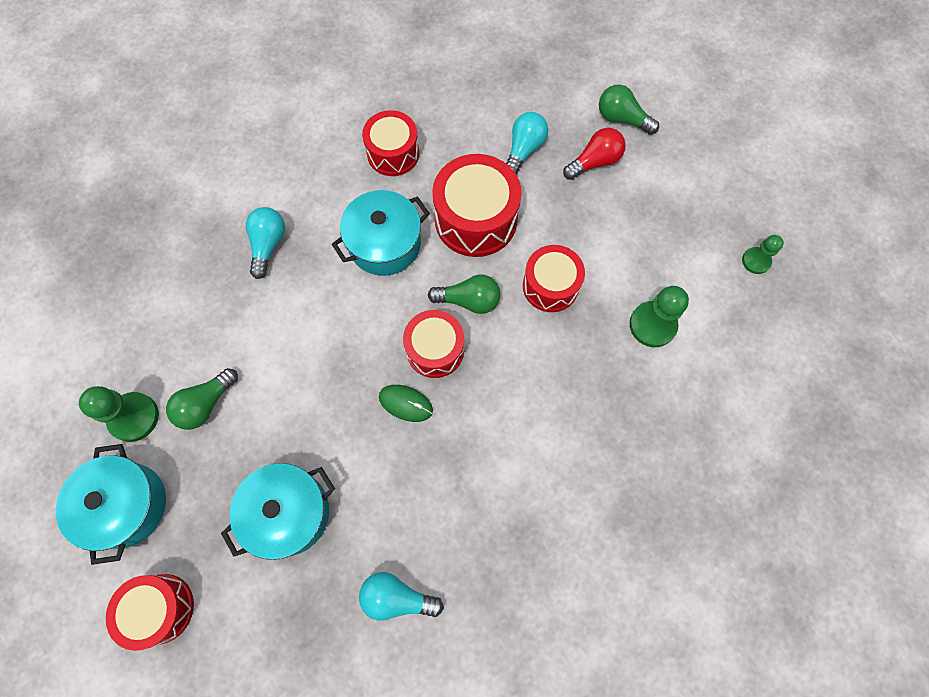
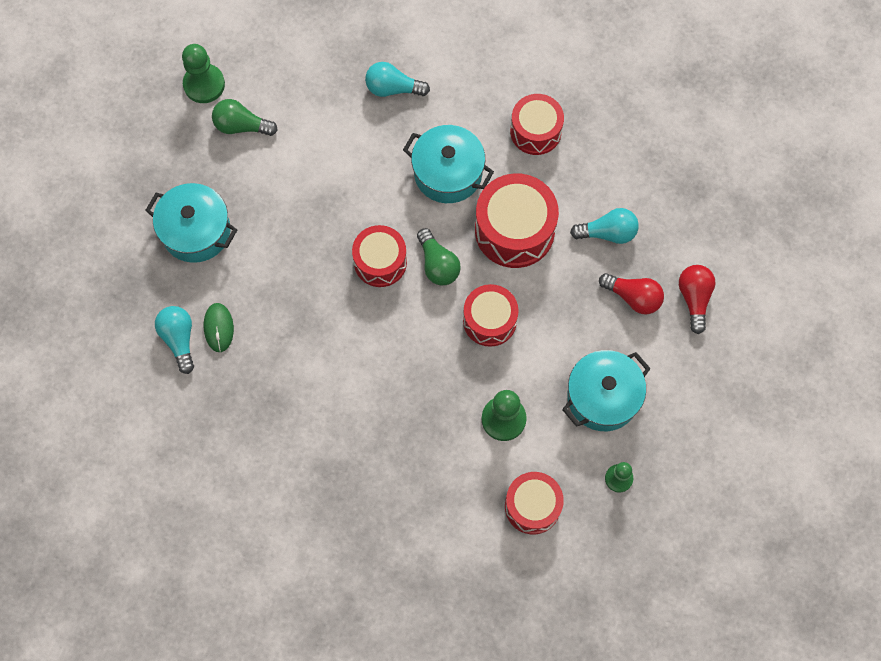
camera: 60 degrees right, 0 degrees up
(126, 505) = (141, 121): turquoise pot -> turquoise pot (603, 397)
(160, 608) = (87, 189): red drum -> red drum (532, 506)
(268, 245) = (393, 88): turquoise light bulb -> turquoise light bulb turned 150 degrees counterclockwise
(406, 403) = (324, 265): green mouse -> green mouse (219, 328)
(622, 119) = (694, 299): green light bulb -> red light bulb

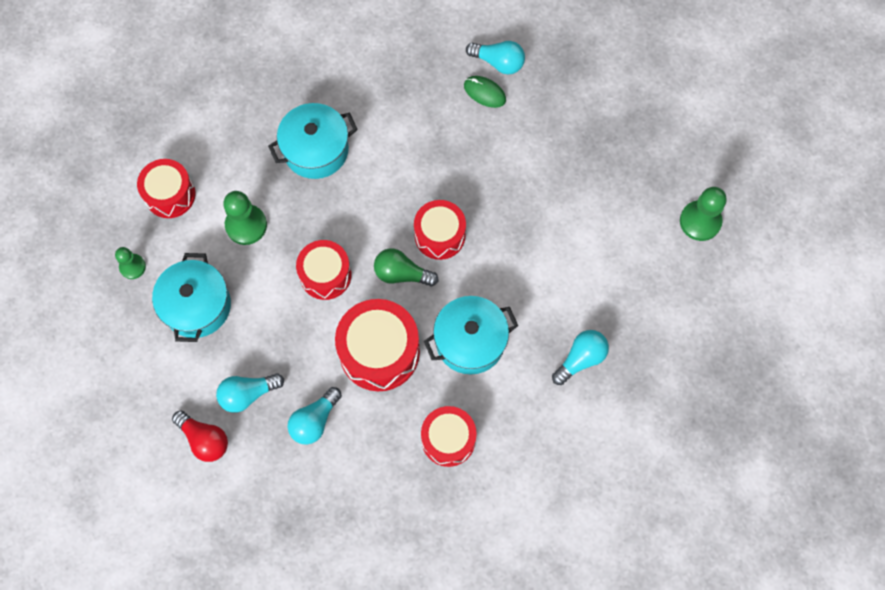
camera: 130 degrees right, 0 degrees up
(196, 231) = (575, 130): turquoise pot -> turquoise pot (316, 150)
(241, 126) = (639, 222): green light bulb -> none
(633, 297) = (248, 394): red light bulb -> turquoise light bulb

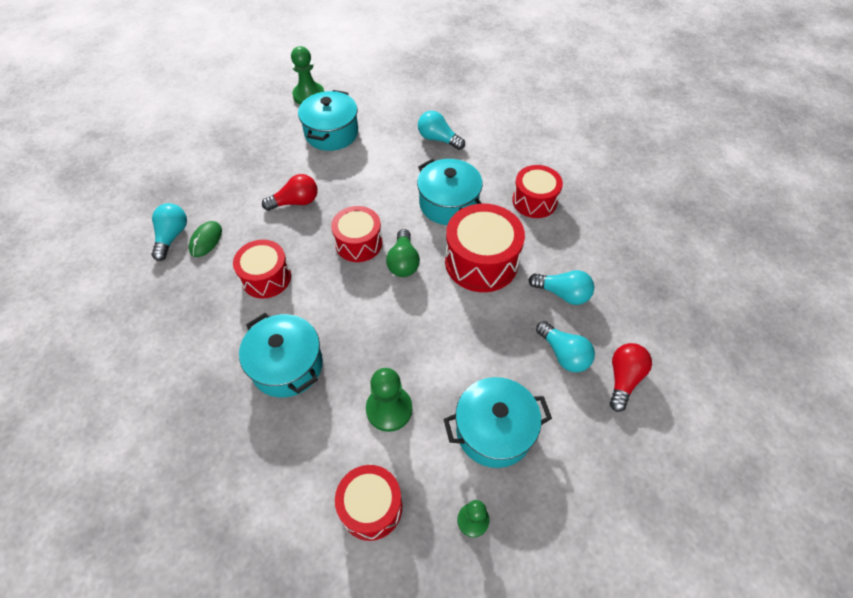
camera: 105 degrees left, 15 degrees down
(325, 275) = (423, 321): red drum -> red drum (266, 277)
(515, 182) = (295, 202): none -> red light bulb
(621, 237) = (331, 133): none -> turquoise pot

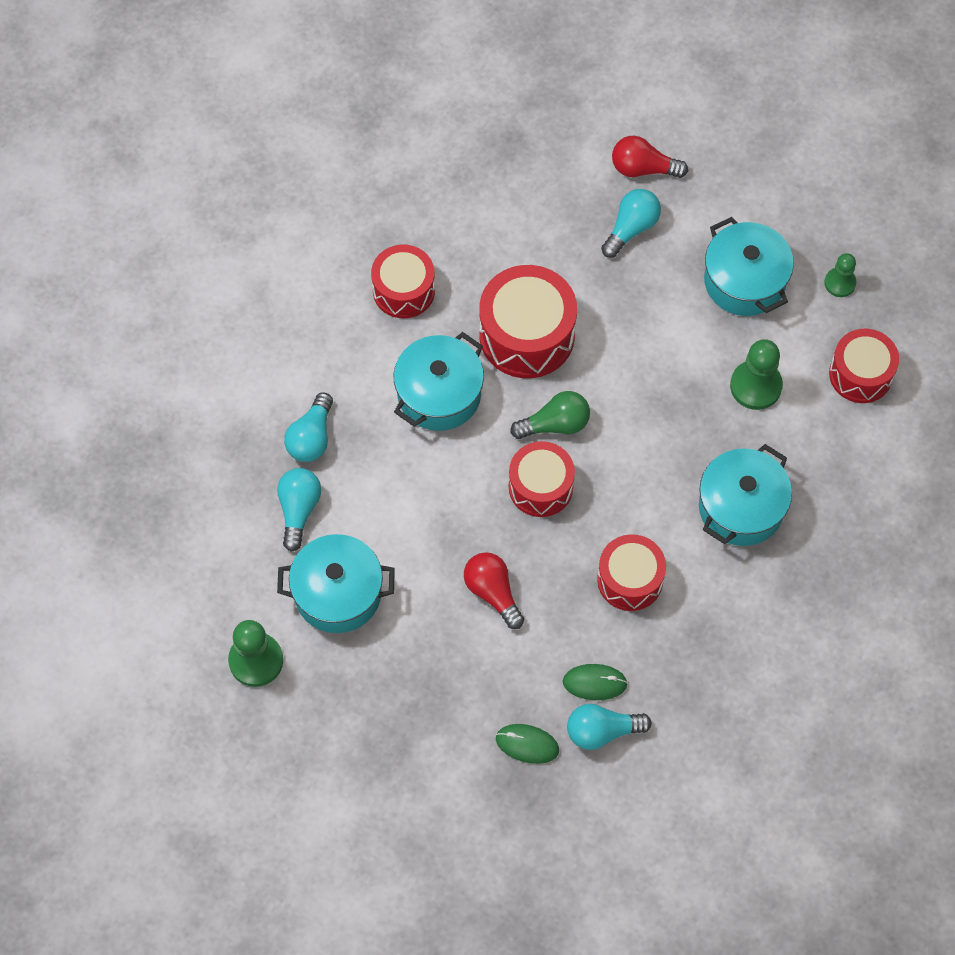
camera: 105 degrees left, 10 degrees up
(188, 197) = (527, 744): none -> green mouse
(562, 293) = (548, 239): turquoise light bulb -> turquoise light bulb (299, 510)

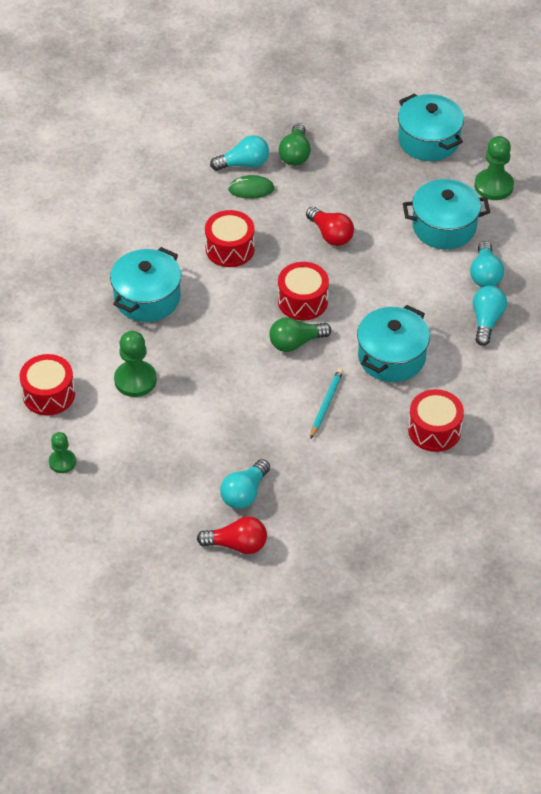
camera: 175 degrees right, 15 degrees down
(527, 335) = (326, 404): red drum -> turquoise pencil
(527, 744) = (295, 154): green mouse -> green light bulb
(744, 281) = (144, 458): turquoise pot -> turquoise pot (428, 140)

